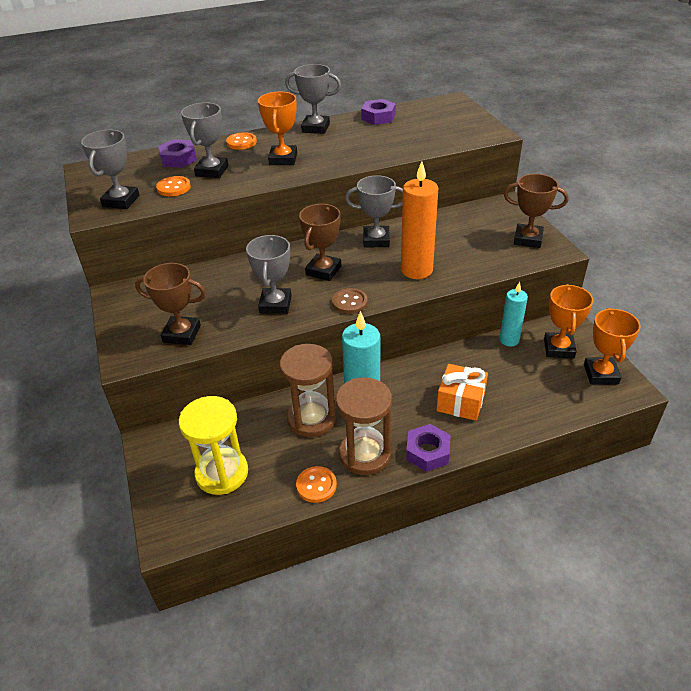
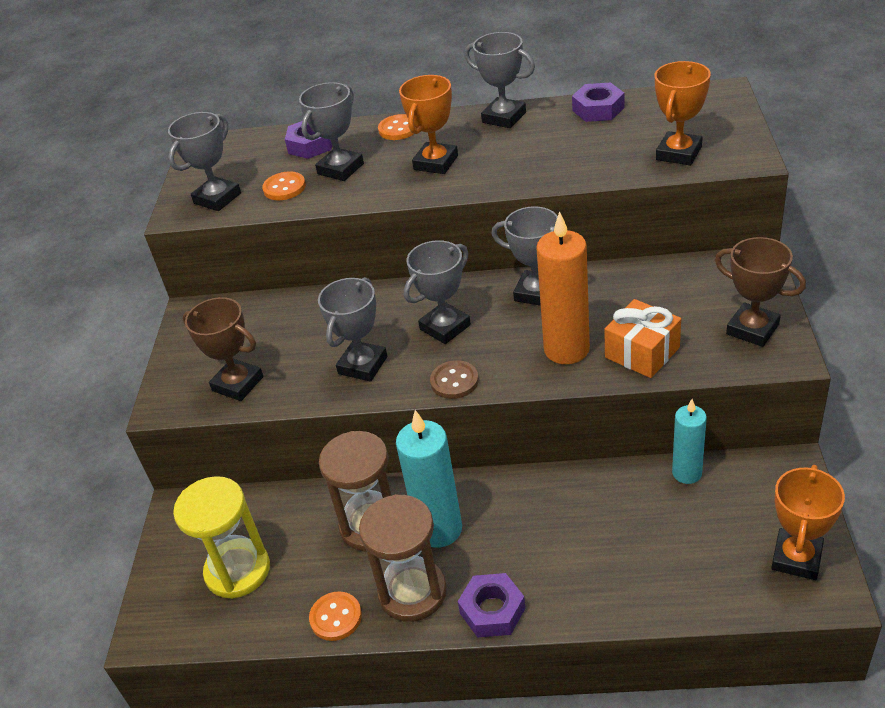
camera: 25 degrees right, 0 degrees up
(323, 270) = (445, 327): brown trophy -> grey trophy
(460, 402) = (571, 550): orange gift -> orange gift (642, 352)
(559, 348) = (754, 503): orange trophy -> orange trophy (678, 153)

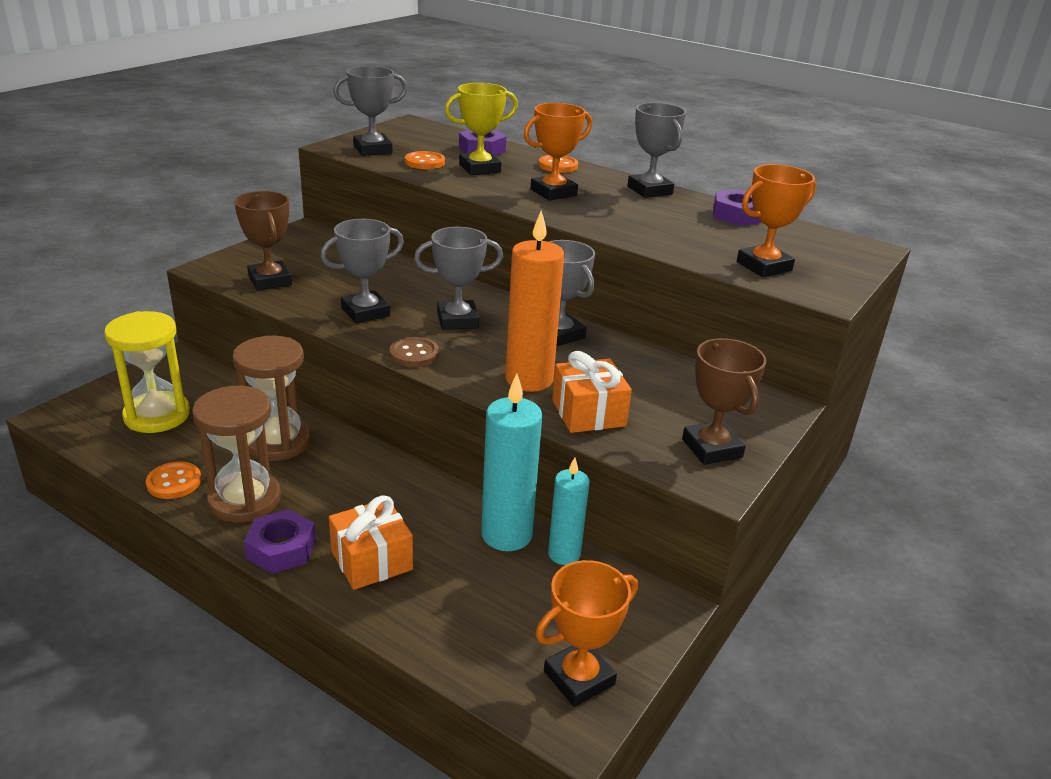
camera: 25 degrees right, 10 degrees down
(340, 169) = (479, 168): grey trophy -> yellow trophy
(439, 529) = (319, 473): turquoise candle -> turquoise candle (506, 535)
(567, 572) = (371, 560): none -> orange gift

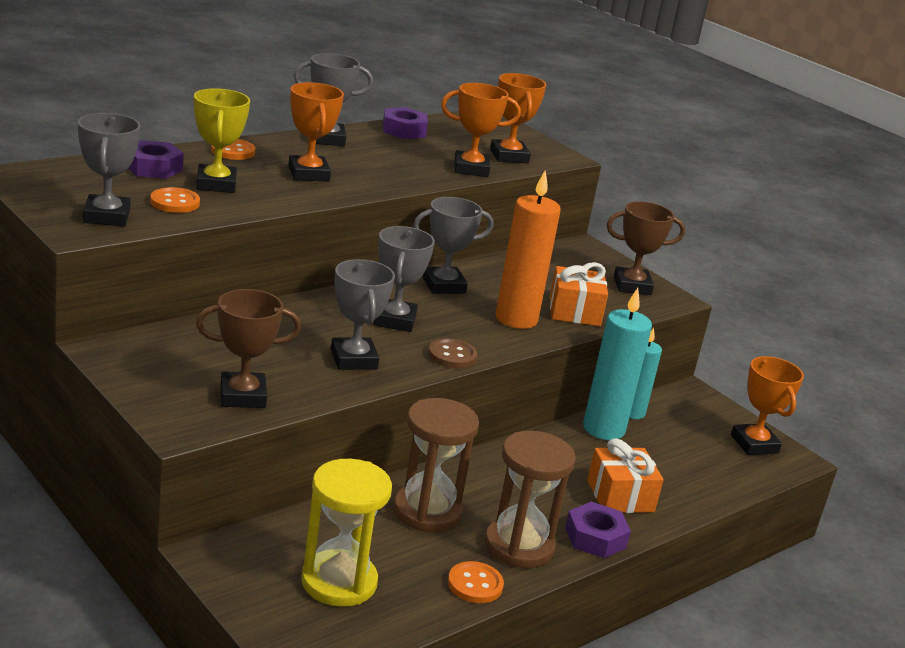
camera: 75 degrees left, 5 degrees down
(688, 251) = (471, 169): none -> orange trophy

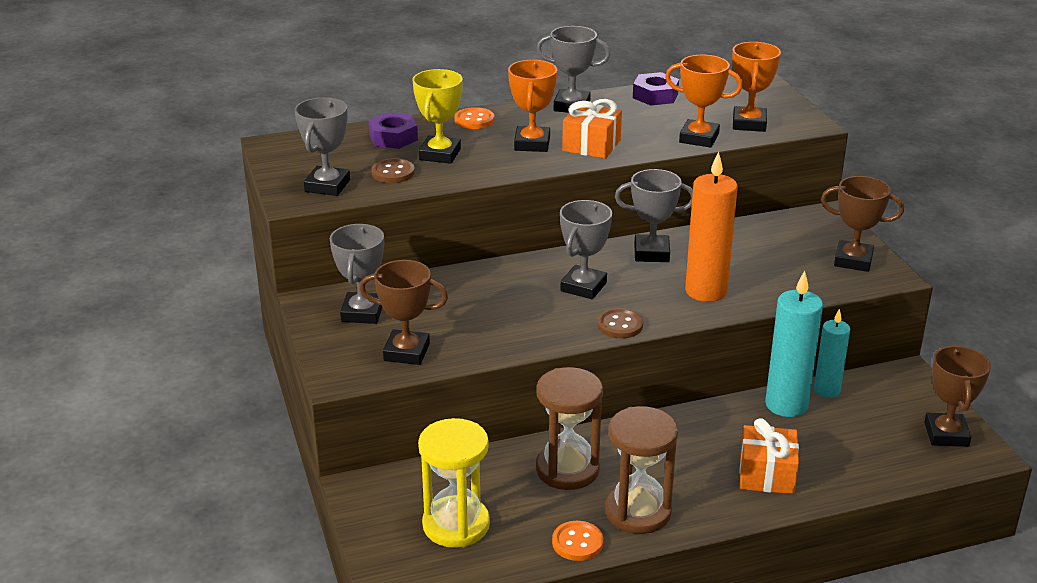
camera: 25 degrees right, 5 degrees up
(175, 202) = (393, 173): orange button -> brown button
(354, 359) = (524, 323): grey trophy -> grey trophy (362, 313)
(574, 312) = (772, 286): orange gift -> orange gift (591, 145)
(595, 537) = (718, 512): purple nut -> none
(754, 444) = (946, 434): orange trophy -> brown trophy

